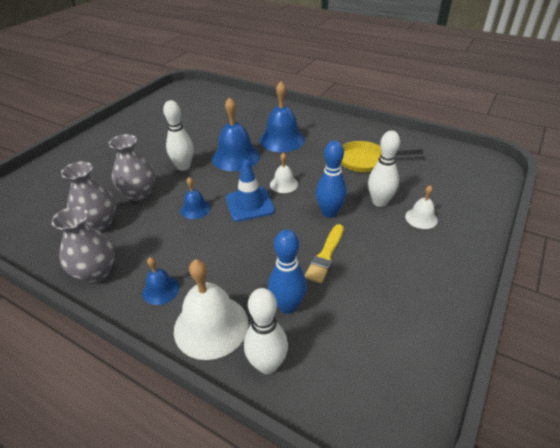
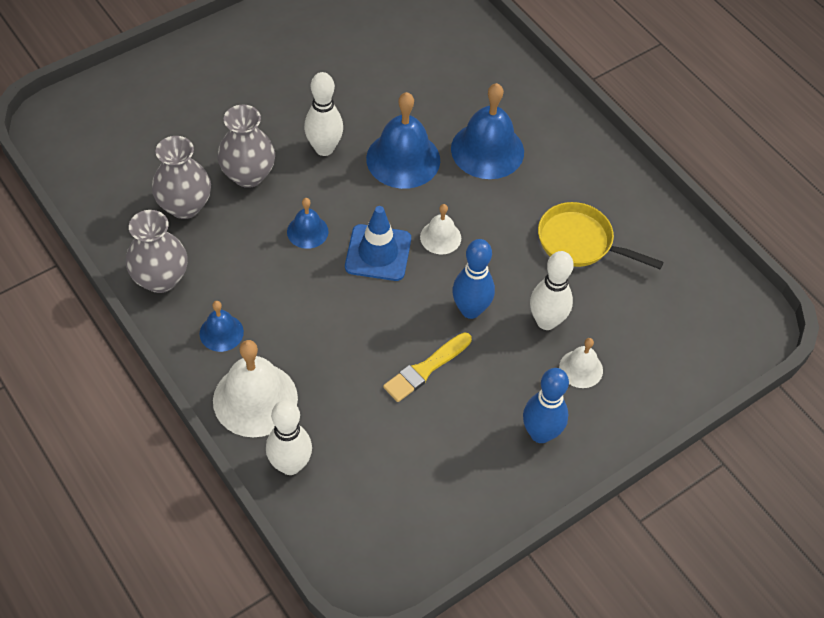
camera: 20 degrees right, 15 degrees up
(287, 306) = (345, 412): blue bowling pin -> blue bowling pin (540, 433)

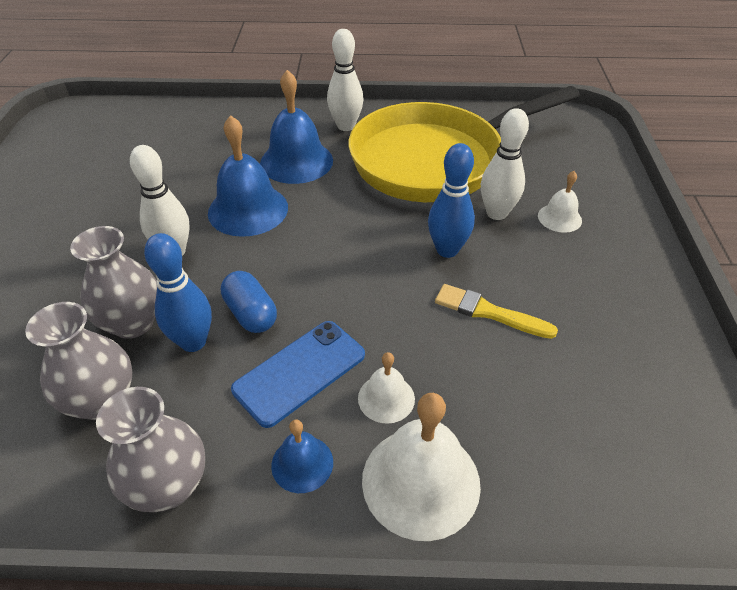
camera: 50 degrees left, 10 degrees down
(283, 289) = (300, 372): none -> blue phone
(290, 465) = (536, 496): white bowling pin -> white bowling pin (346, 126)
(307, 231) = (251, 314): blue bell -> blue capsule
(378, 253) = (328, 277): blue traffic cone -> none
(425, 369) = (489, 312): yellow brush -> yellow brush turned 120 degrees clockwise
(440, 237) = (353, 229): white bell -> white bell (386, 398)
(540, 433) = (613, 273): blue bowling pin -> blue bowling pin (193, 342)
(580, 242) = (435, 160): yellow pan -> yellow pan, size x2.08

